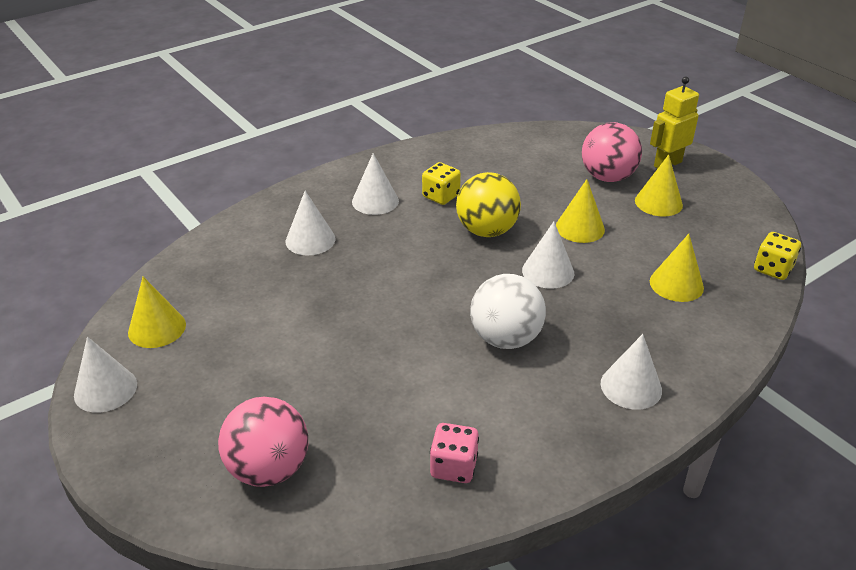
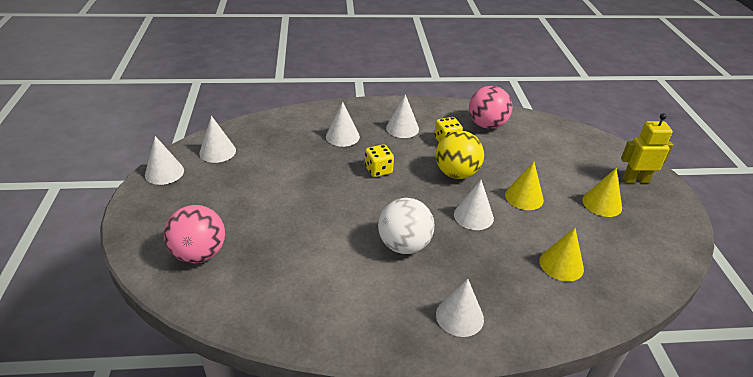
camera: 30 degrees right, 0 degrees up
(157, 328) = (217, 151): yellow cone -> white cone
(453, 467) = (297, 306): pink dice -> none
(607, 177) = (578, 172): pink ball -> pink ball (487, 125)
(772, 269) = (653, 288): yellow dice -> yellow dice (378, 170)

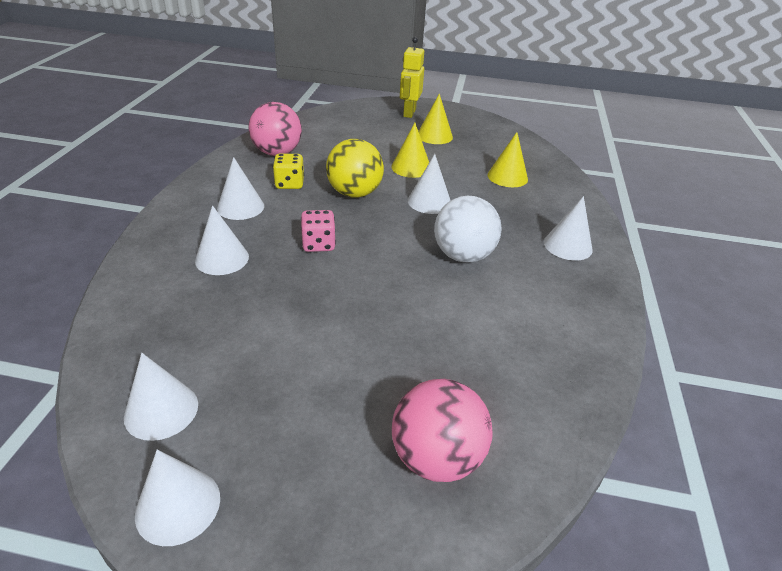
camera: 75 degrees left, 0 degrees up
(378, 170) = (318, 244): yellow dice -> pink dice

